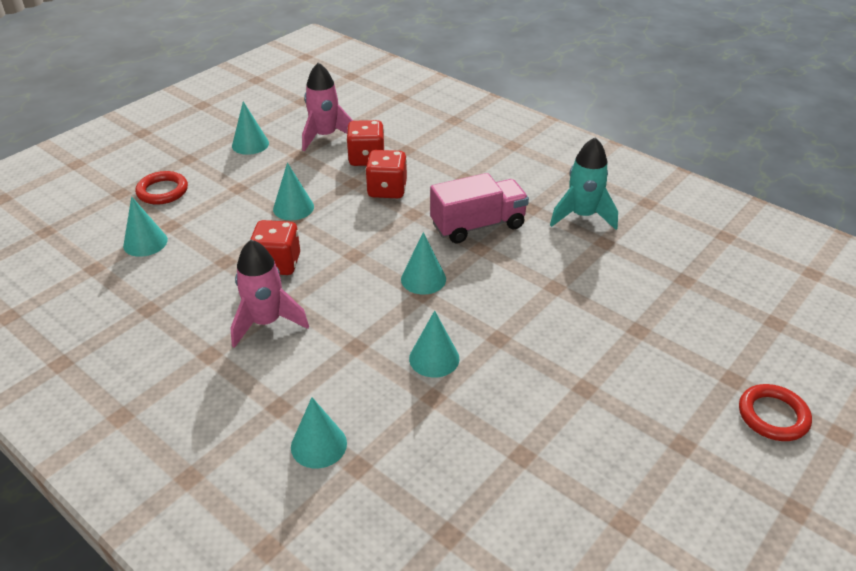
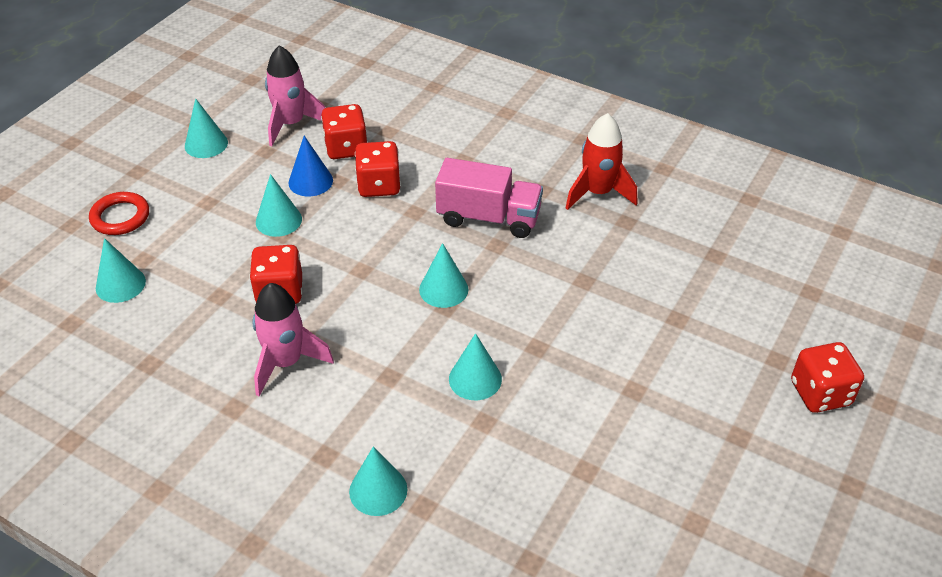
camera: 10 degrees left, 5 degrees up
(329, 181) = (310, 181): none -> blue cone
(478, 225) = (488, 218): pink truck -> pink truck turned 45 degrees clockwise
(582, 216) = (598, 193): turquoise rocket -> red rocket
(773, 416) = (820, 393): red ring -> red dice

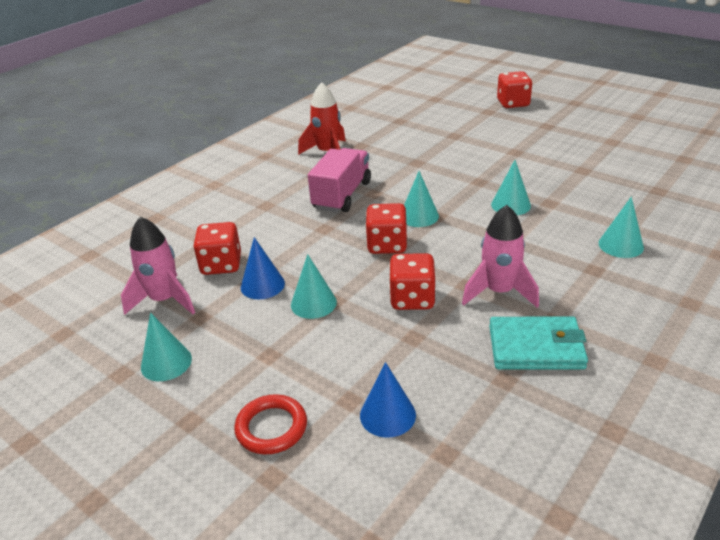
camera: 80 degrees left, 10 degrees down
(120, 284) = (387, 415): turquoise cone -> blue cone
(191, 390) = (536, 347): none -> turquoise wallet
(379, 185) = (283, 246): red dice -> red dice (387, 245)

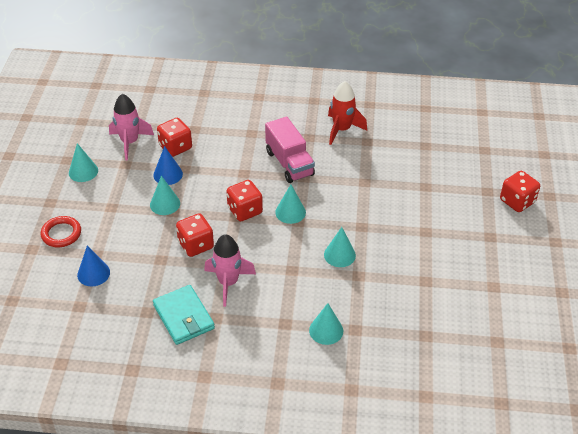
camera: 55 degrees right, 10 degrees up
(342, 195) = (289, 163): pink truck -> pink truck turned 75 degrees clockwise

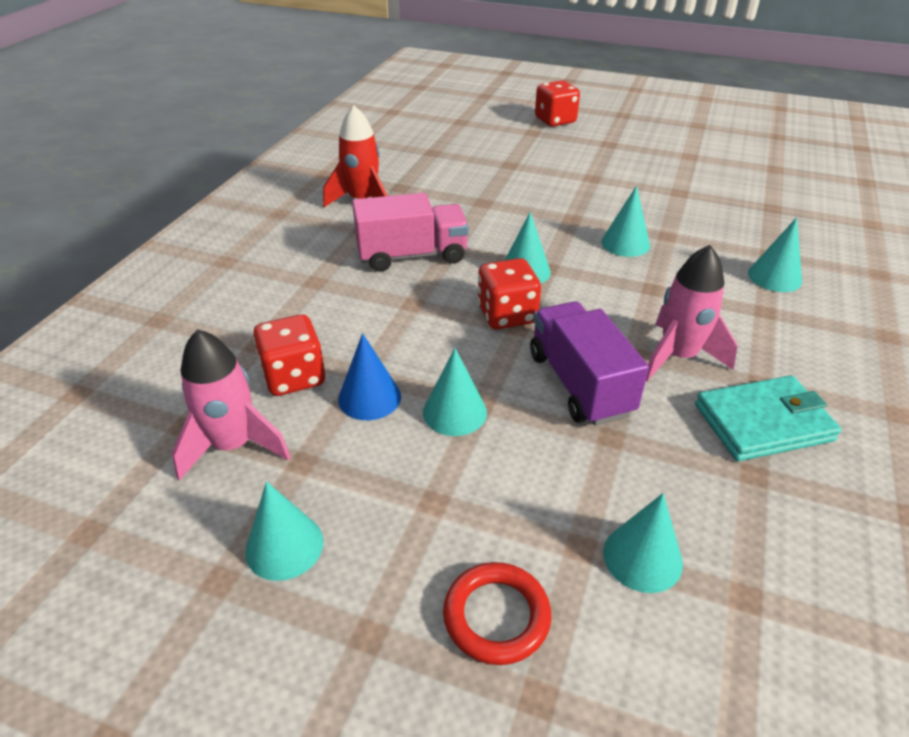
camera: 75 degrees left, 5 degrees down
(93, 273) = (642, 557): blue cone -> turquoise cone
(196, 245) = (579, 384): red dice -> purple truck

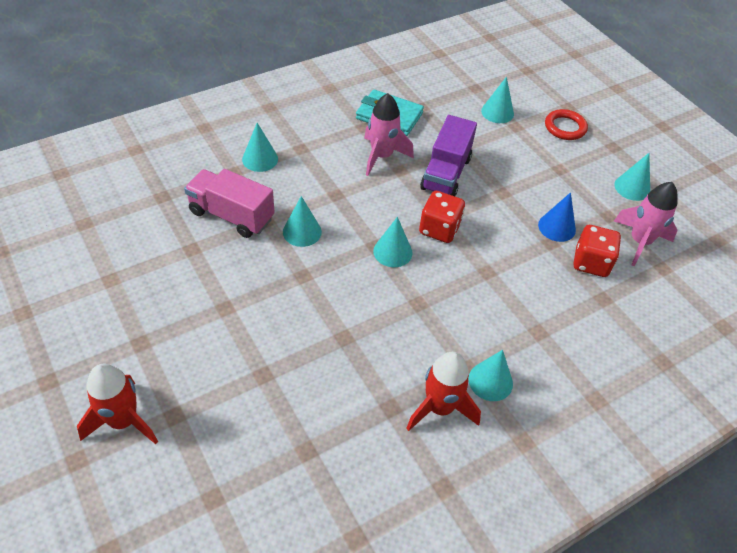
camera: 145 degrees left, 10 degrees up
(412, 256) = (453, 313): pink truck -> pink truck (231, 215)
(454, 412) = (519, 196): turquoise cone -> turquoise cone (490, 381)
(555, 120) = (123, 421): red dice -> red rocket

